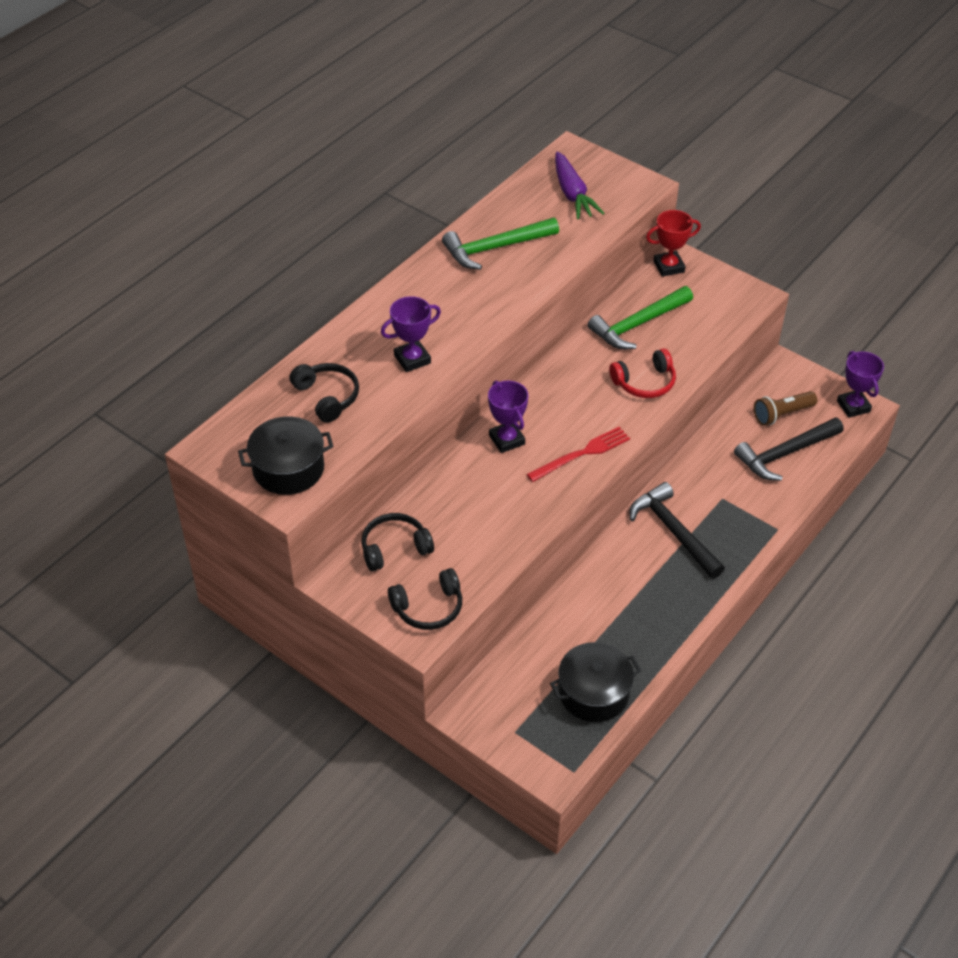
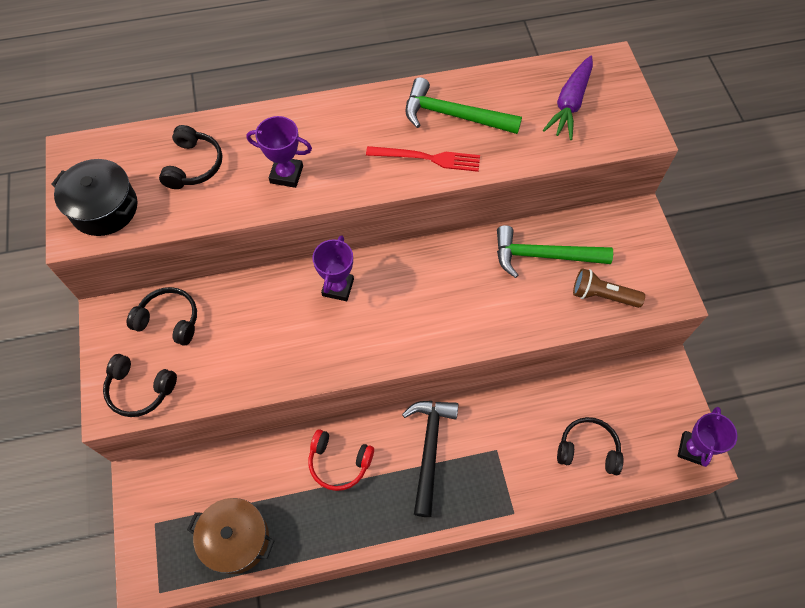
camera: 40 degrees right, 15 degrees up
(582, 454) = (380, 342): red fork -> red fork (427, 158)
(593, 693) = (236, 539): black pot -> brown pot
(644, 382) = (495, 313): red headphones -> red headphones (339, 462)
(668, 267) = (623, 219): red trophy -> none
(782, 414) = (621, 411): brown flashlight -> brown flashlight (602, 295)
(785, 454) = (588, 449): black hammer -> black headphones

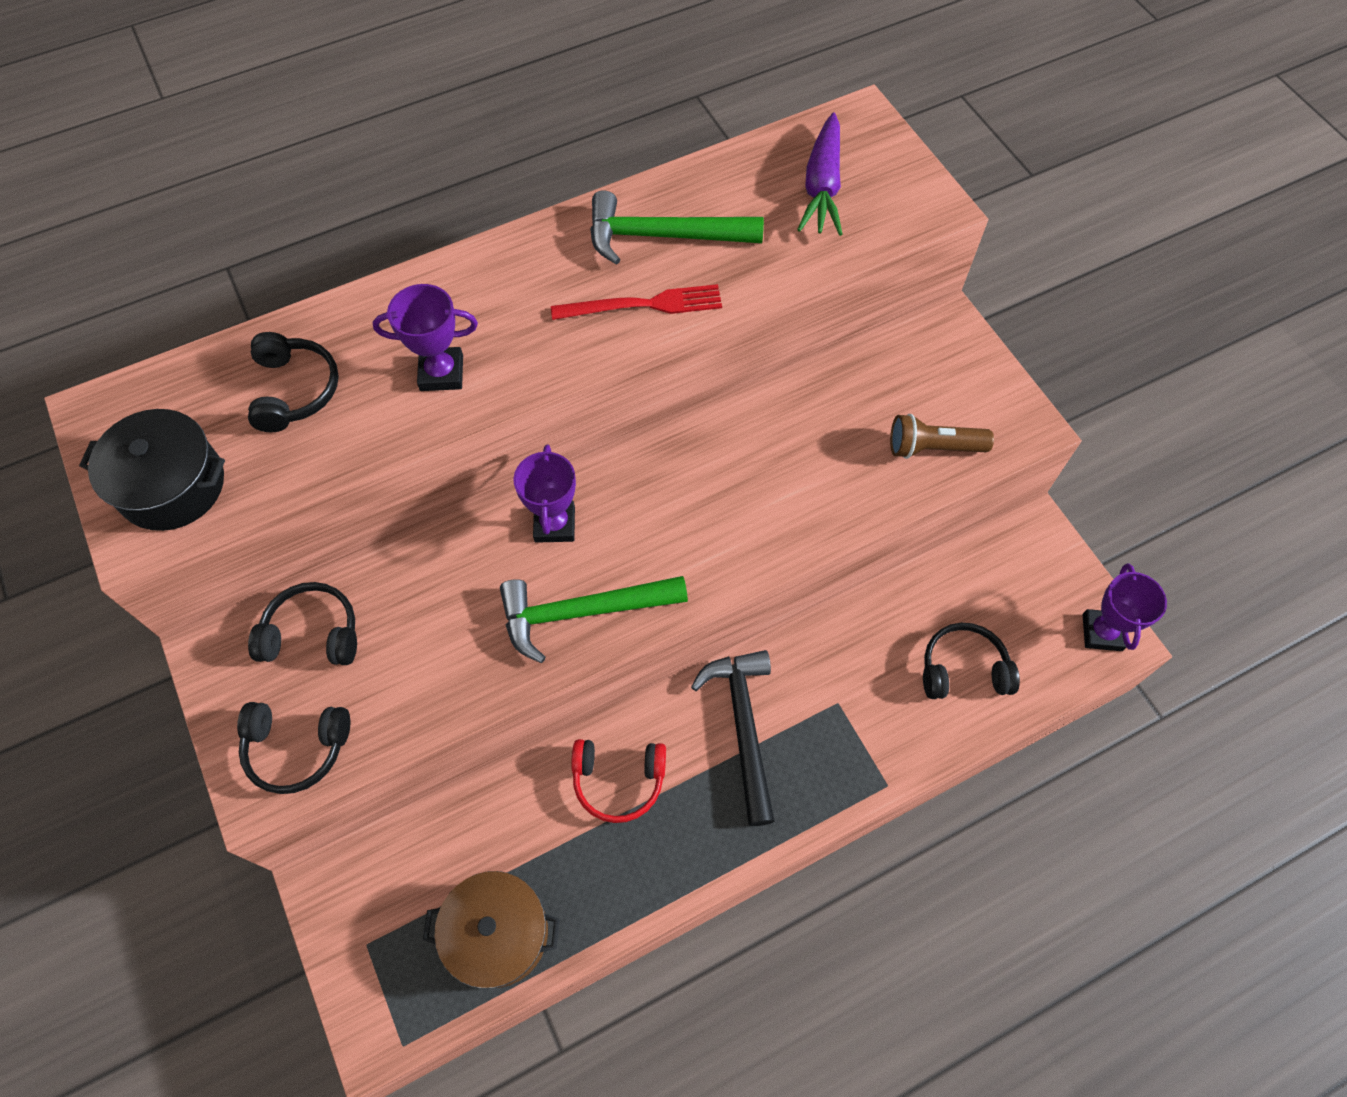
camera: 15 degrees left, 0 degrees up
(543, 256) = (835, 411): green hammer -> green hammer (582, 612)

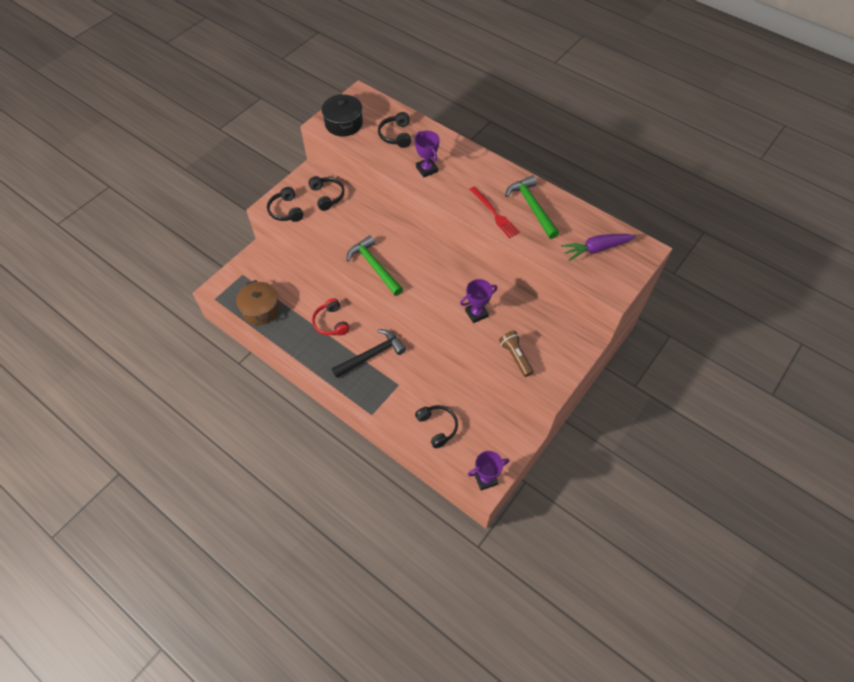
camera: 65 degrees right, 5 degrees down
(294, 390) = (396, 135): black headphones -> black headphones turned 120 degrees clockwise
(554, 524) = (405, 244): purple trophy -> purple trophy (476, 313)

